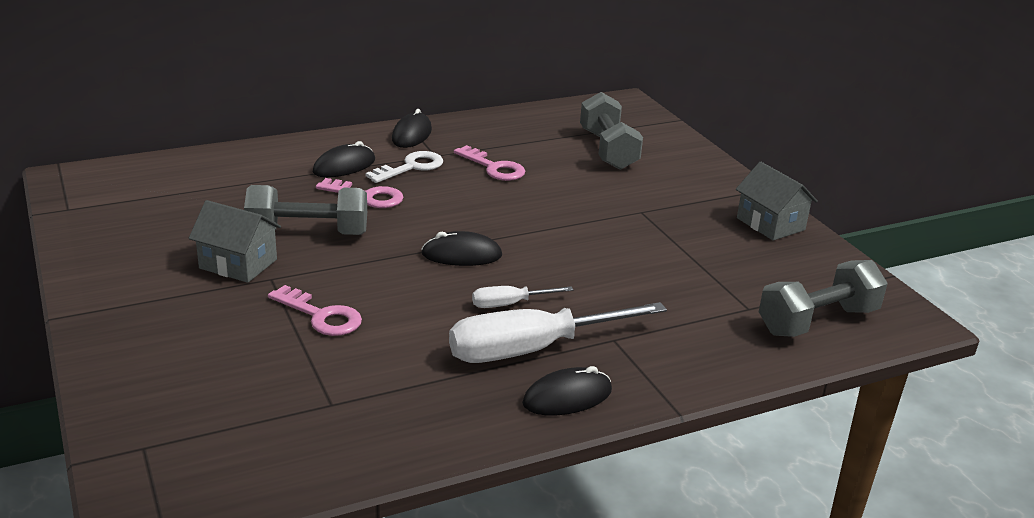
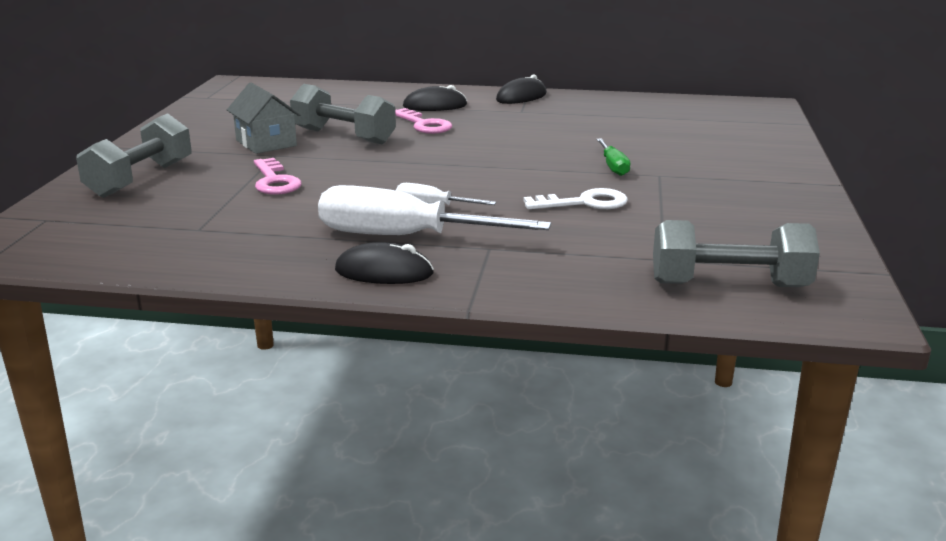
camera: 35 degrees right, 5 degrees down
(411, 167) = (488, 114): white key -> white key (584, 203)
(461, 255) = (443, 170): black mouse -> none
(494, 167) = (561, 126): pink key -> none
(596, 211) = (613, 166): none -> green screwdriver
(608, 150) = (692, 132): grey dumbbell -> grey dumbbell (140, 179)
(770, 224) = (791, 208): grey house -> none

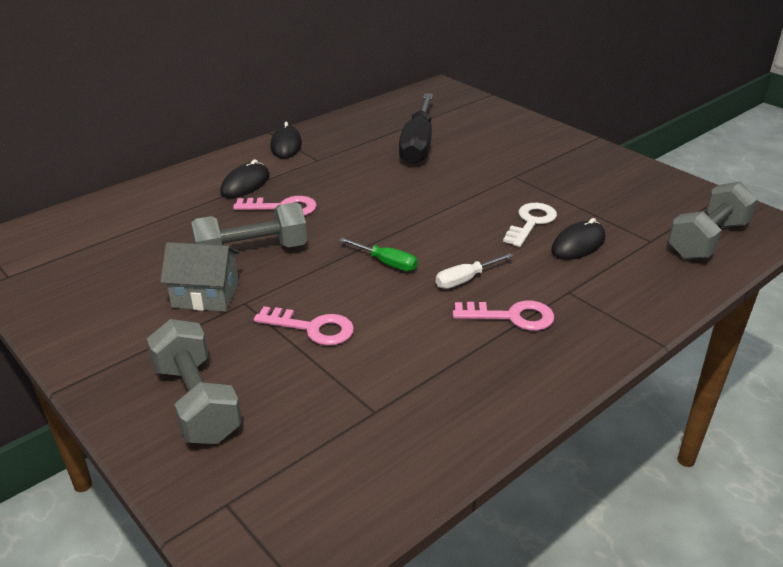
camera: 50 degrees left, 10 degrees up
(384, 272) = (568, 353): black mouse -> black mouse (578, 244)
(405, 237) = (511, 316): white screwdriver -> pink key
(613, 166) = (479, 183): green screwdriver -> green screwdriver (386, 263)
(629, 129) = (418, 144): none -> black screwdriver

